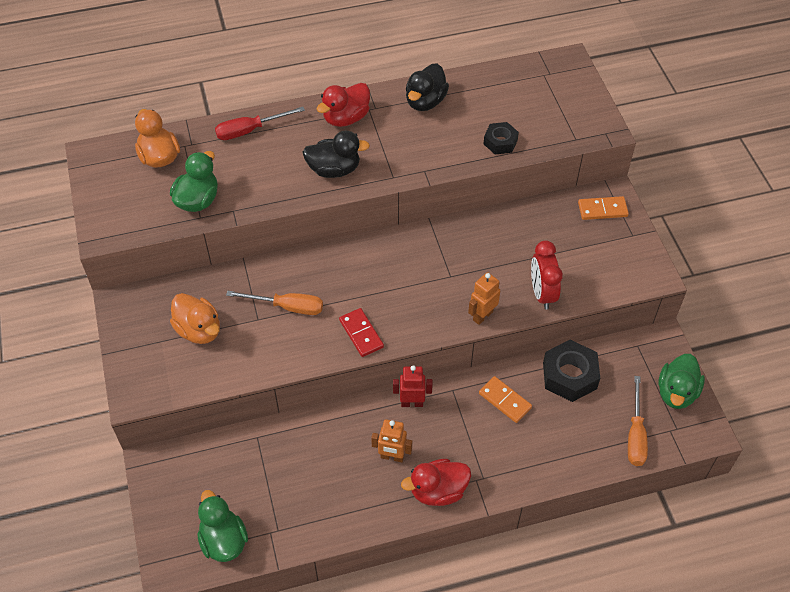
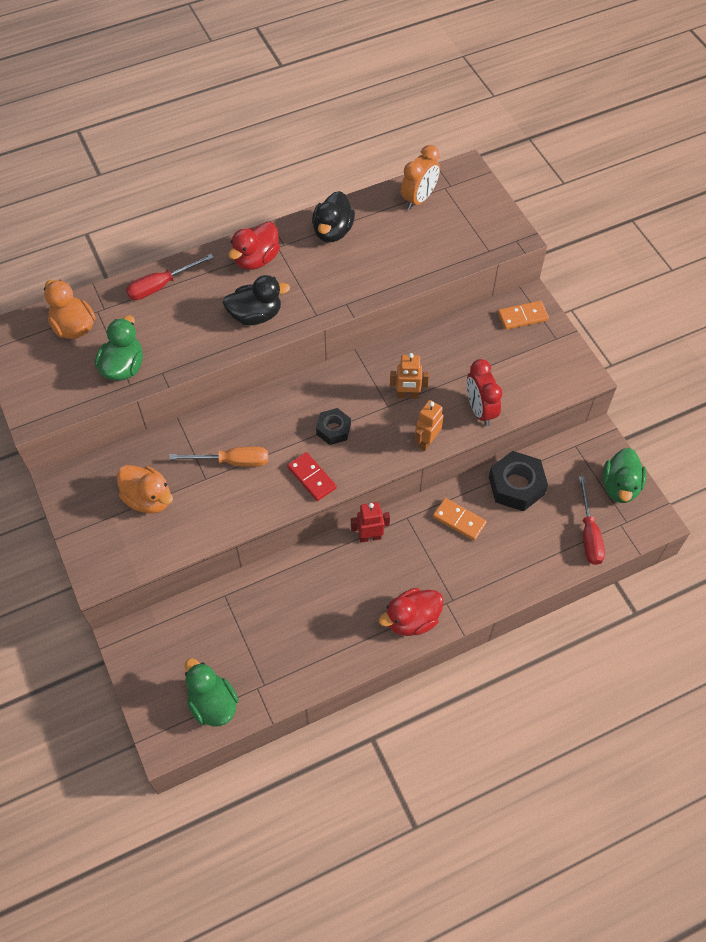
camera: 10 degrees left, 5 degrees up
(392, 457) = (361, 593): orange robot -> orange robot (407, 395)
(500, 142) = (415, 264): black nut -> black nut (333, 429)
(516, 82) = (419, 199): none -> orange clock
(635, 435) = (589, 534): orange screwdriver -> red screwdriver

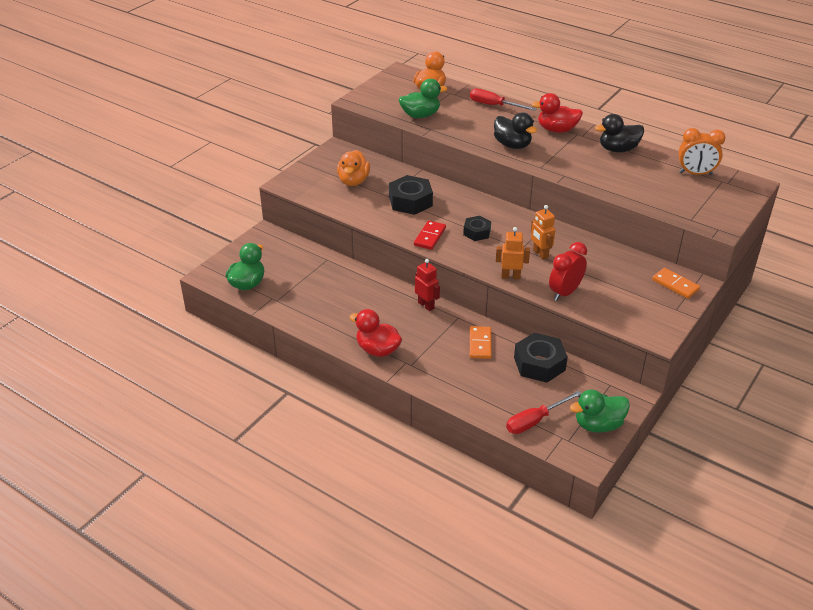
camera: 60 degrees right, 20 degrees down
(232, 461) = (410, 201): orange screwdriver -> black nut

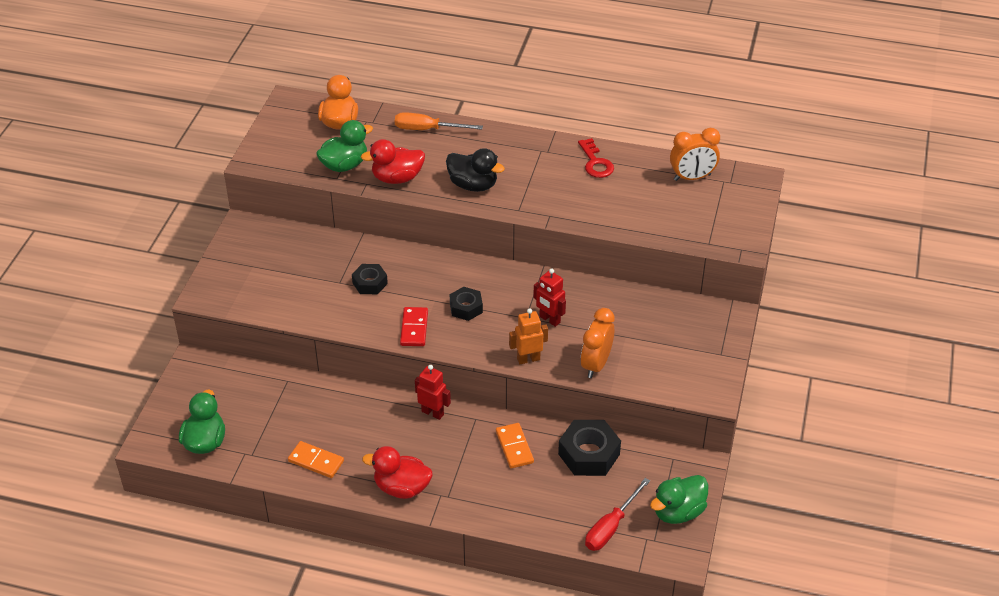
camera: 20 degrees left, 5 degrees up
(353, 181) = (287, 270): orange duck -> none
(410, 201) = (370, 283): black nut -> black nut, size x0.61
(494, 105) = (427, 129): red screwdriver -> orange screwdriver
(540, 254) = (549, 319): orange robot -> red robot
(556, 130) = (515, 150): red duck -> red duck (397, 178)
(565, 292) = (596, 364): red clock -> orange clock
(618, 149) = (595, 163): black duck -> red key
(675, 285) = (709, 322): orange domino -> orange domino (316, 461)

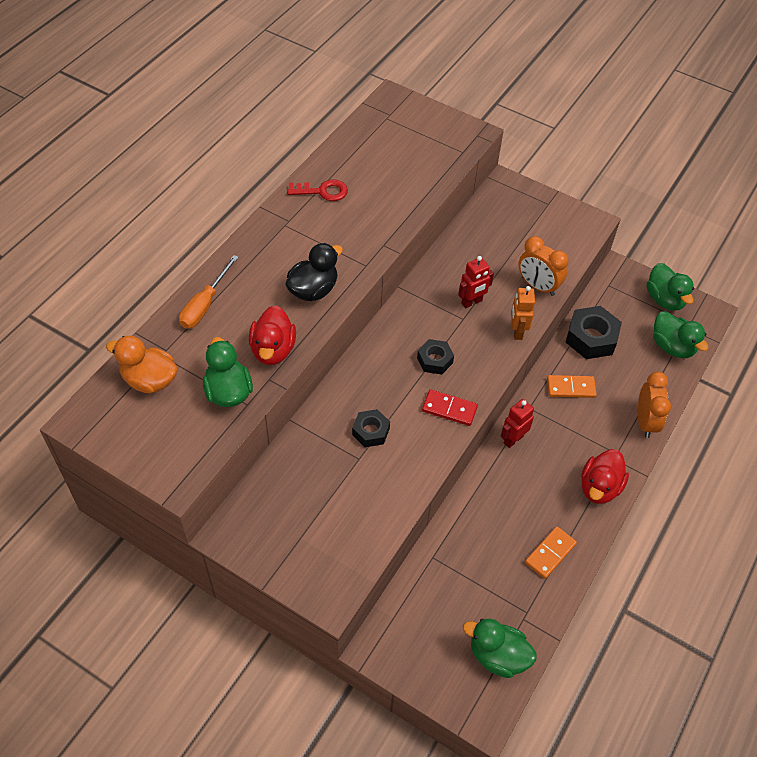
camera: 75 degrees left, 10 degrees up
(611, 527) = (672, 346): red screwdriver -> green duck
(692, 177) = (373, 135): orange clock -> orange clock (645, 422)

